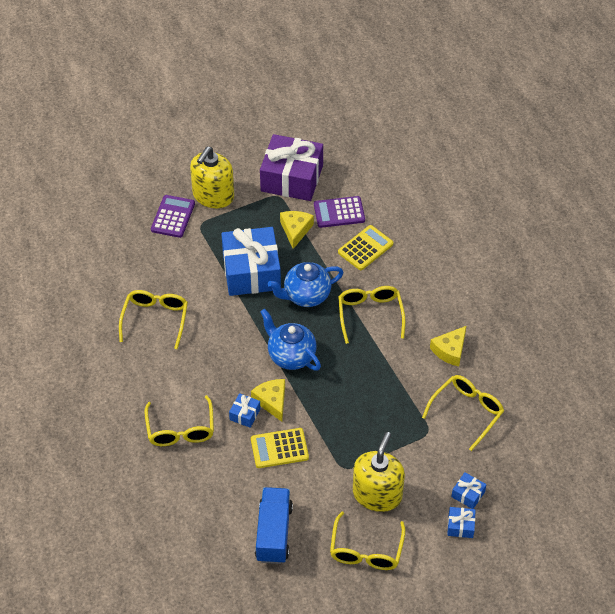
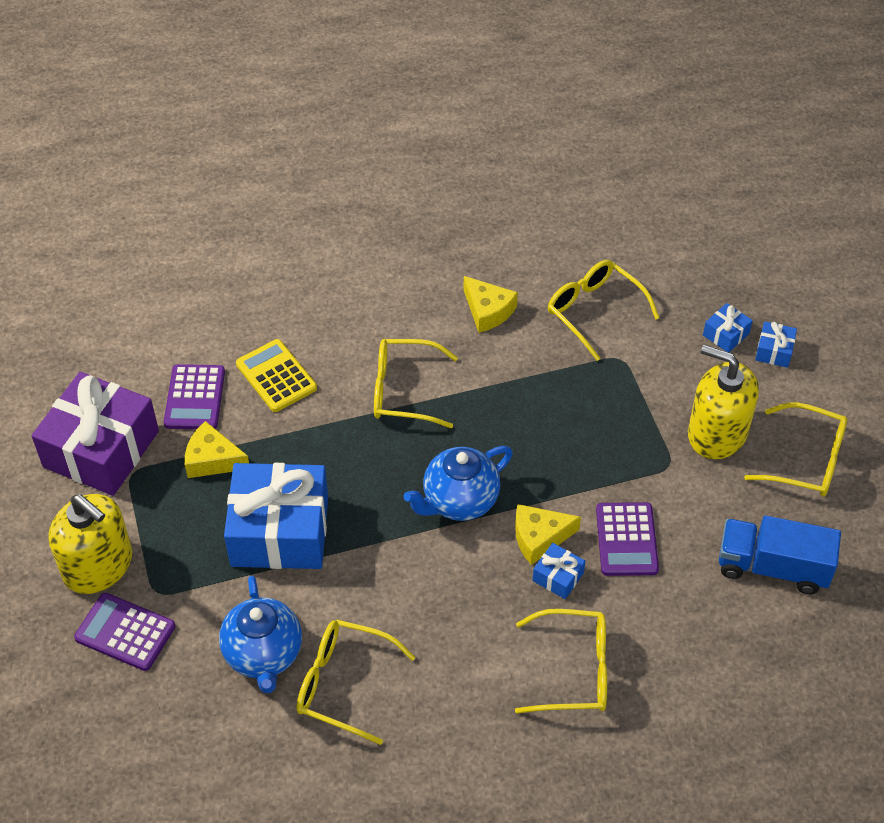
camera: 80 degrees left, 0 degrees up
(279, 448) = (626, 539): yellow calculator -> purple calculator
(306, 296) = (348, 465): blue teapot -> blue teapot (264, 655)

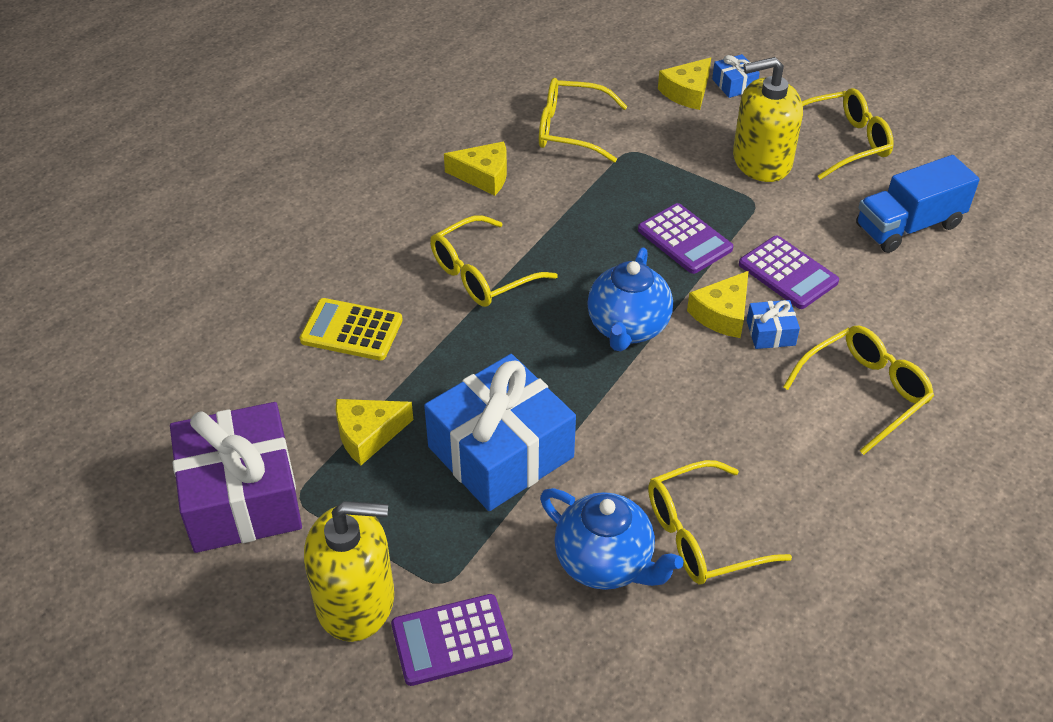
camera: 40 degrees left, 5 degrees down
(195, 398) = (290, 394): purple calculator -> purple calculator (684, 239)
(725, 334) = (687, 92): blue gift -> yellow cheese

